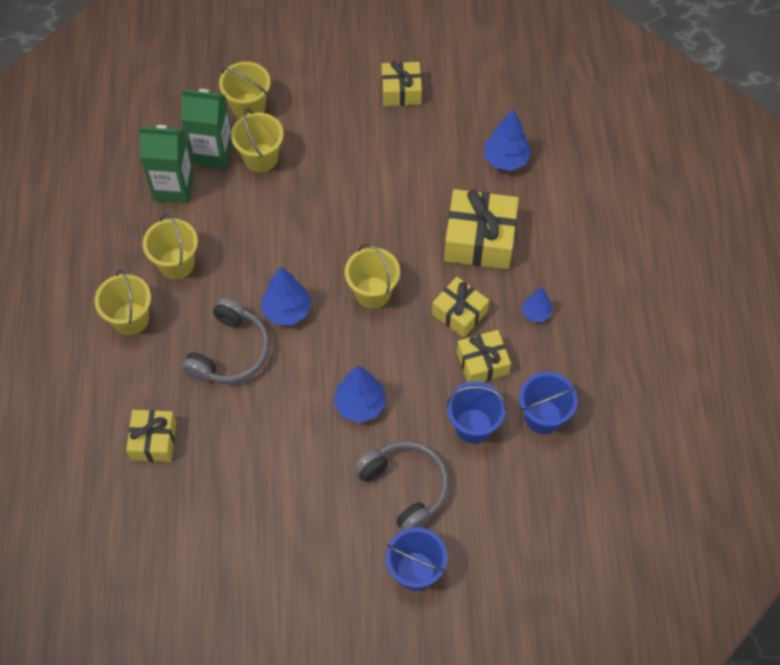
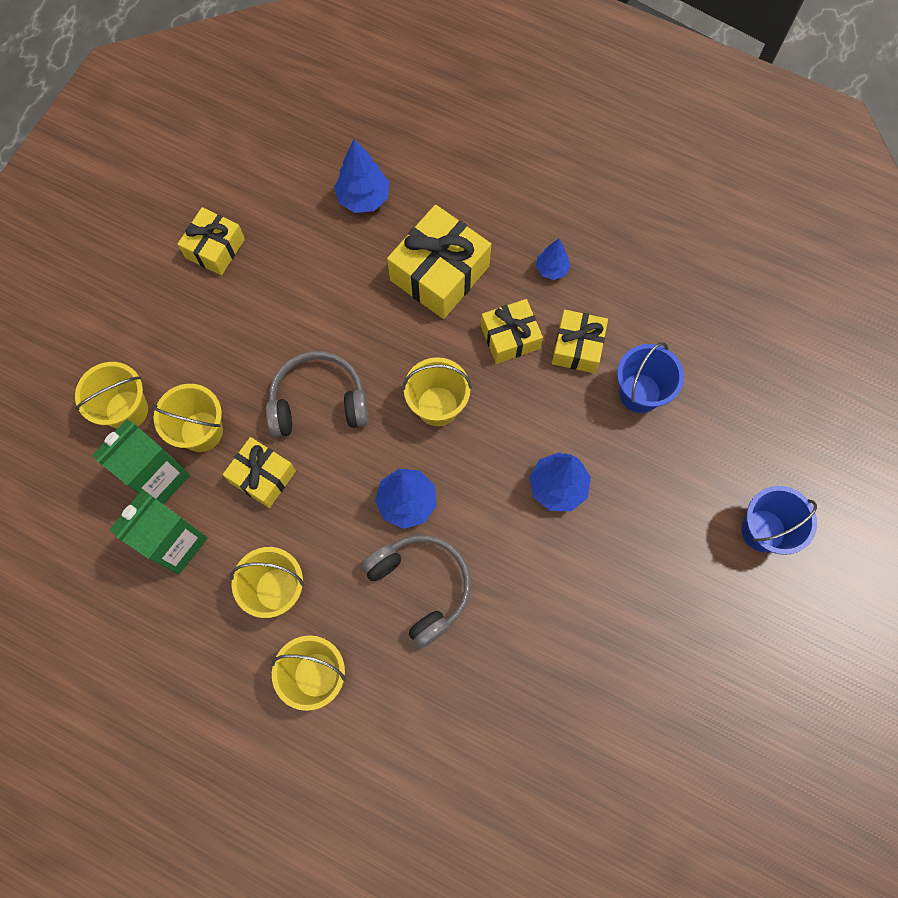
camera: 60 degrees left, 10 degrees up
(153, 440) = (481, 722): yellow gift -> yellow gift (262, 476)
(405, 487) = (671, 492): grey headphones -> grey headphones (318, 401)
(543, 416) = (664, 325): blue bucket -> none

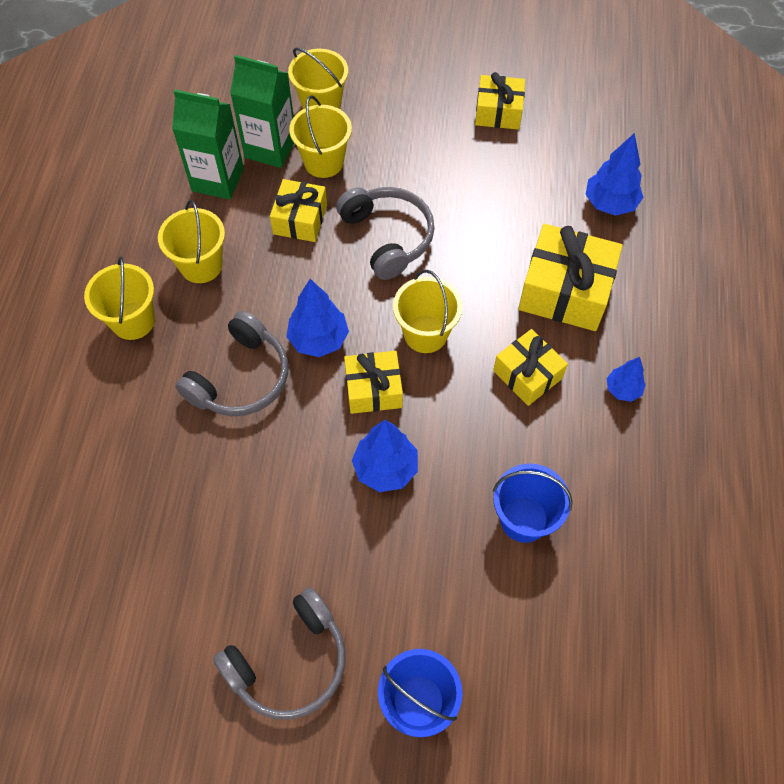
camera: 70 degrees right, 10 degrees down
(577, 347) = (547, 441): yellow gift -> yellow gift (373, 389)
(703, 622) = (289, 662): none -> grey headphones

